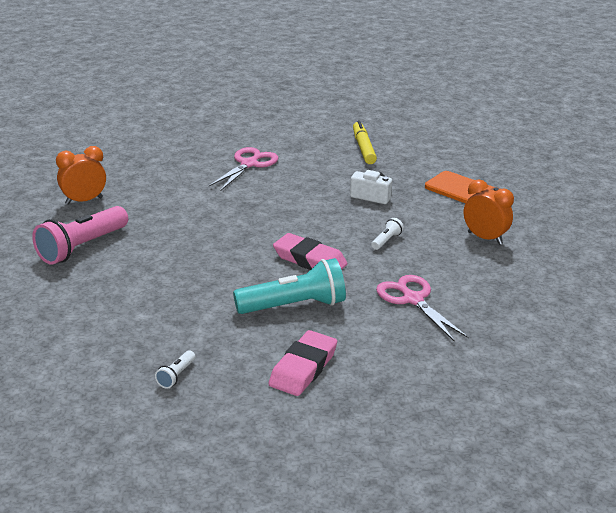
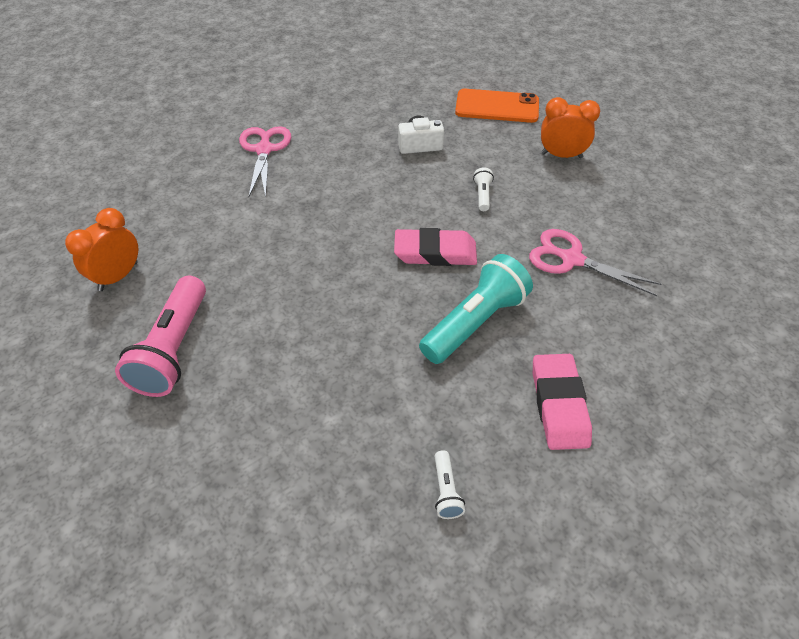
camera: 30 degrees left, 20 degrees up
(363, 148) = (359, 88): yellow marker -> none

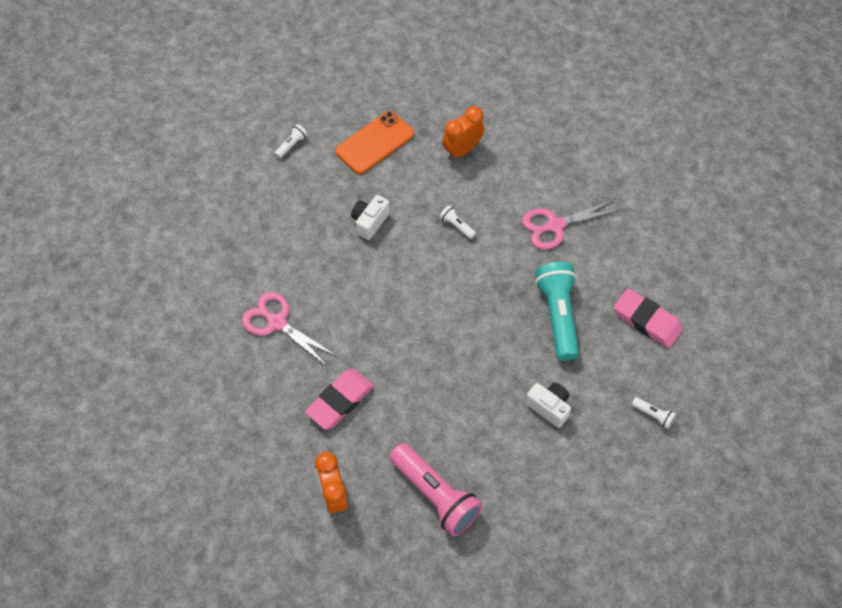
camera: 50 degrees left, 10 degrees up
(359, 381) = (549, 407): none -> white camera
(435, 71) = (292, 145): none -> white flashlight
(435, 252) = (483, 292): pink eraser -> pink eraser (340, 401)

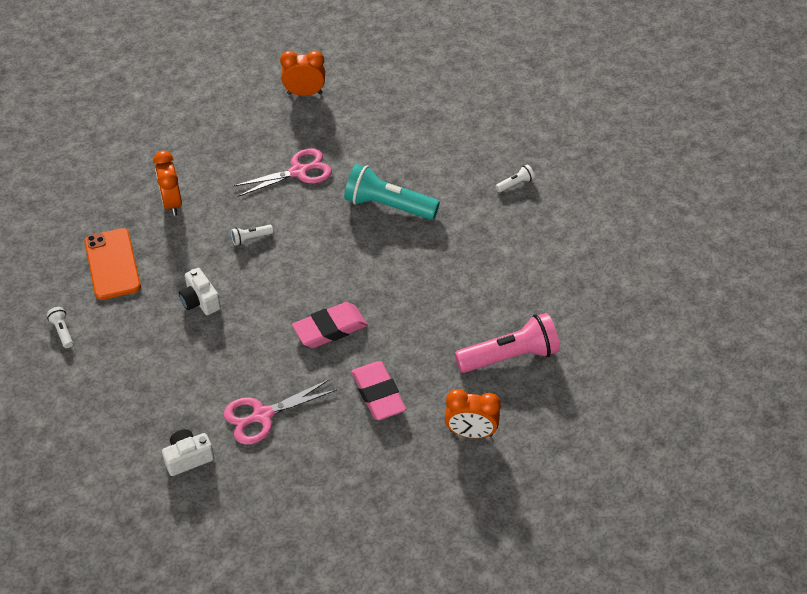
camera: 65 degrees left, 10 degrees down
(549, 407) = (470, 246): white camera -> white camera (188, 458)
(555, 226) = (298, 171): pink scissors -> pink scissors turned 120 degrees counterclockwise
(647, 321) = (429, 152): pink eraser -> pink eraser (330, 328)
(654, 186) = (304, 93): none -> orange clock

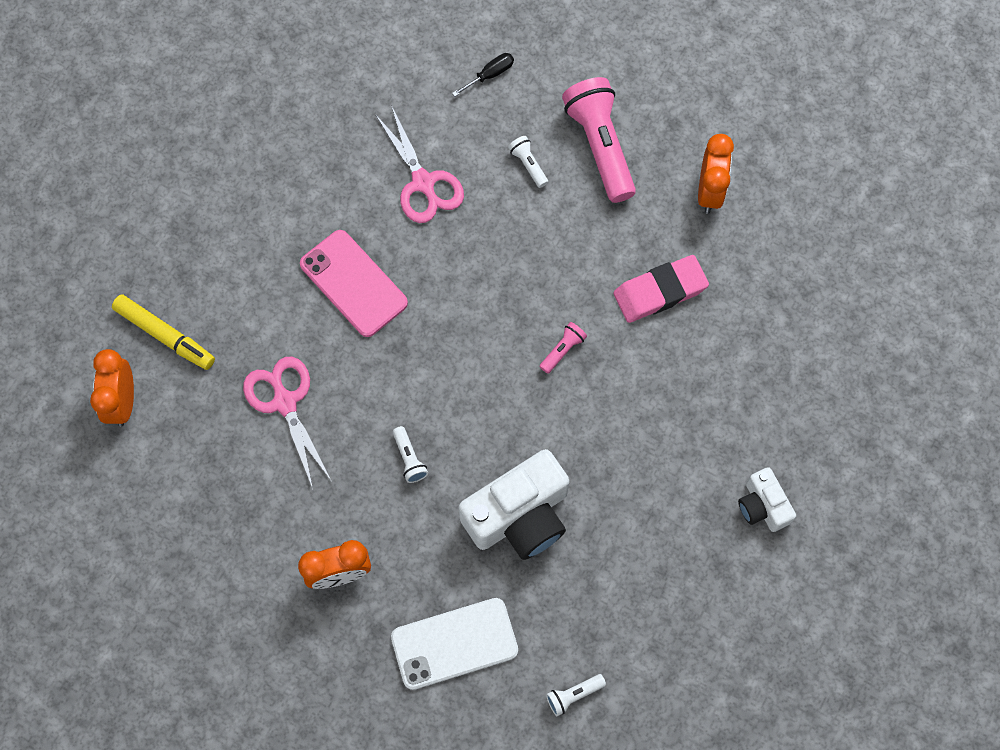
camera: 90 degrees left, 20 degrees up
(112, 264) = (454, 643): orange phone -> white phone
(200, 301) = (519, 516): white camera -> white camera, size x1.85
(262, 415) = (697, 423): pink scissors -> pink scissors (423, 183)
(330, 328) = (562, 350): pink eraser -> pink flashlight
(351, 111) = (165, 335): none -> yellow marker
(388, 206) = (353, 283): turquoise flashlight -> pink phone
(515, 184) = (319, 127): white flashlight -> white flashlight (528, 165)
(570, 284) = (490, 75): none -> black screwdriver

